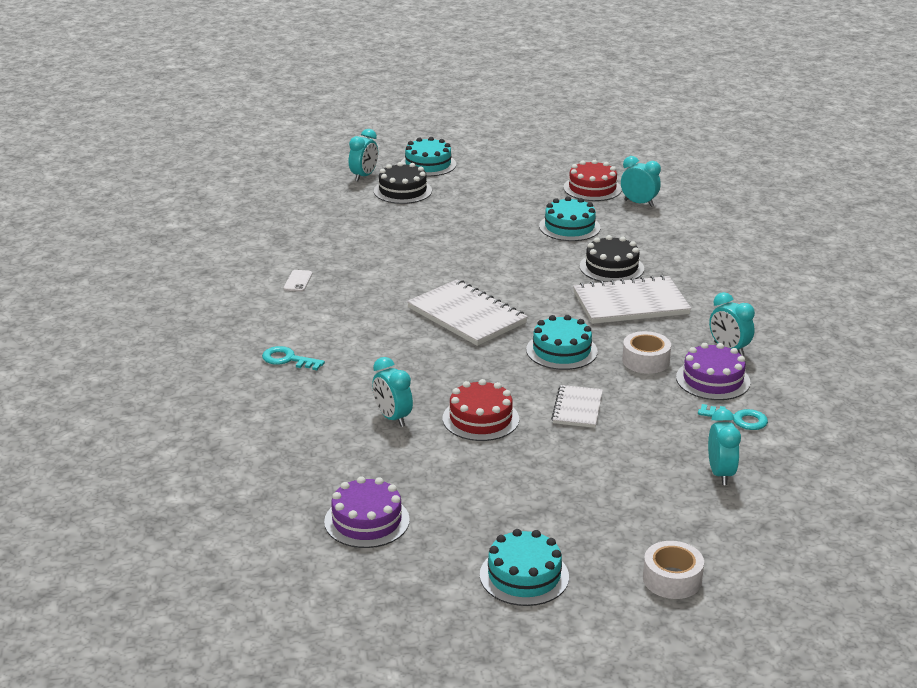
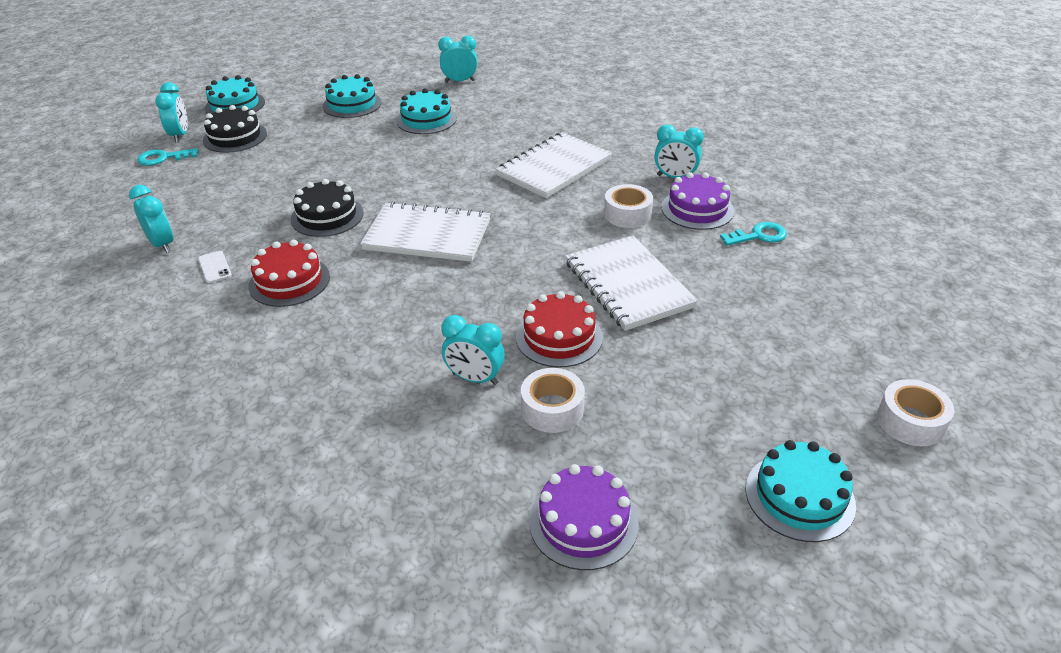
camera: 35 degrees left, 10 degrees up
(287, 359) = (291, 362): turquoise key -> turquoise key (163, 158)
(422, 457) = (552, 409): none -> white tape
(561, 351) = (550, 234): turquoise cake -> turquoise cake (352, 104)
(577, 408) = (628, 285): white notebook -> white notebook, size x1.77
(592, 188) = (407, 81): red cake -> red cake (289, 281)
(611, 267) = (502, 142): black cake -> black cake (327, 216)
(720, 474) = (810, 293): turquoise clock -> turquoise clock (162, 244)

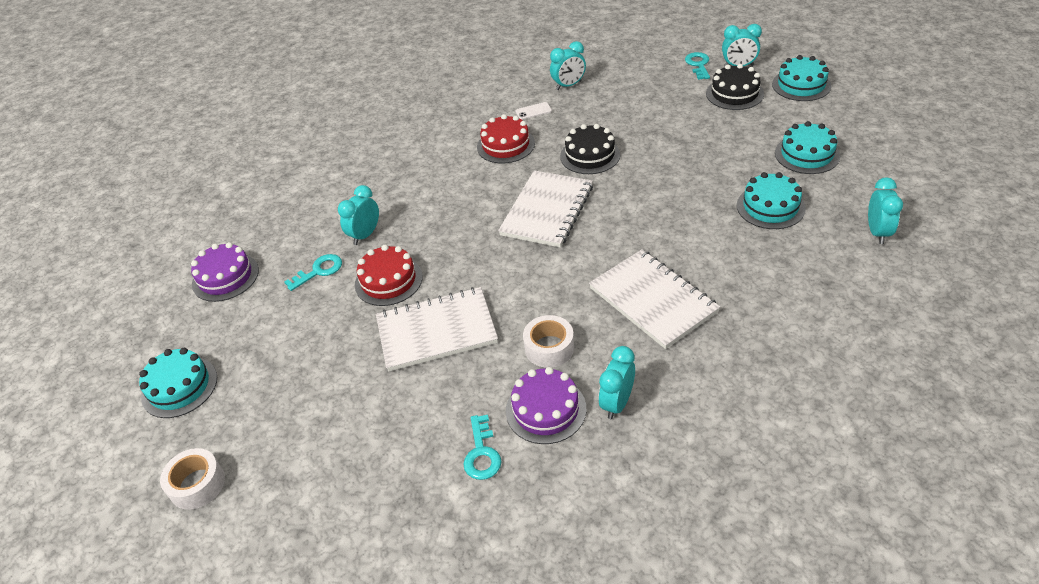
camera: 105 degrees right, 5 degrees up
(552, 409) = (319, 271): white tape -> turquoise key

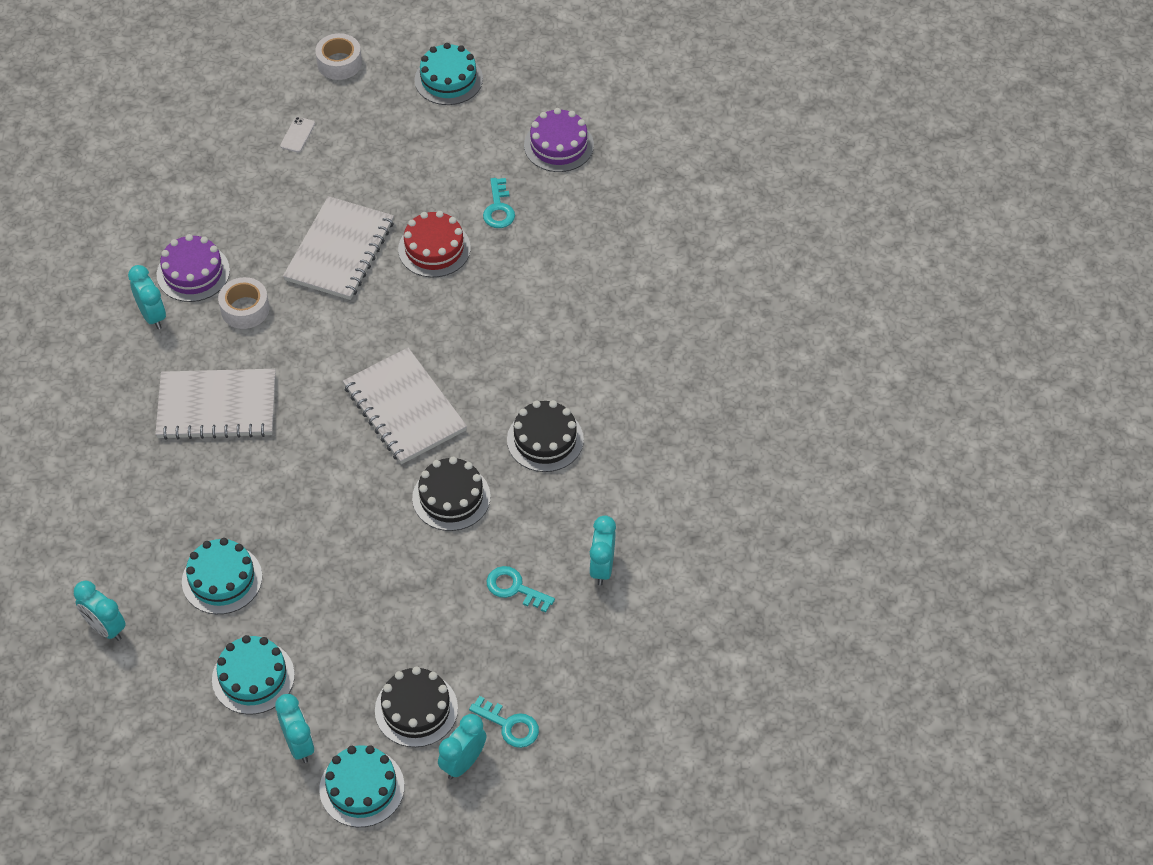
camera: 120 degrees right, 10 degrees up
(365, 235) = (515, 260): turquoise clock -> turquoise clock (299, 744)
(482, 453) = (198, 217): turquoise key -> turquoise key (514, 588)
(505, 145) = (545, 439): red cake -> black cake
(533, 111) = (583, 501): white phone -> white phone (297, 135)

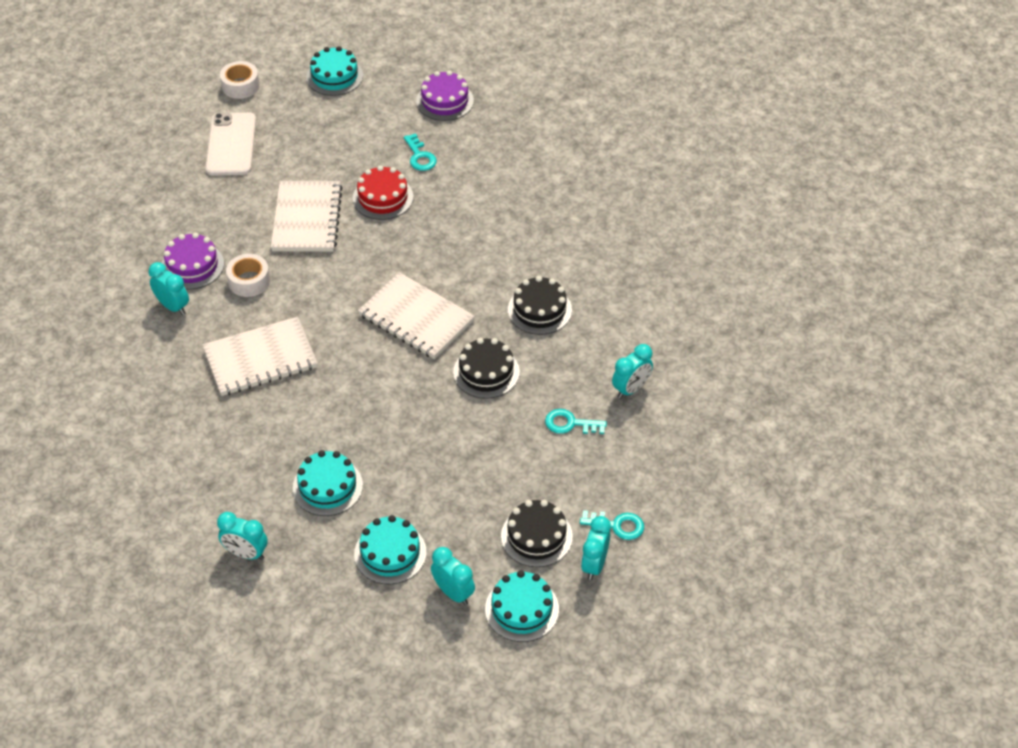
camera: 20 degrees left, 5 degrees down
(297, 135) = (231, 144): white phone -> white phone, size x2.38
(602, 567) = (631, 389): turquoise clock -> turquoise clock turned 120 degrees counterclockwise

